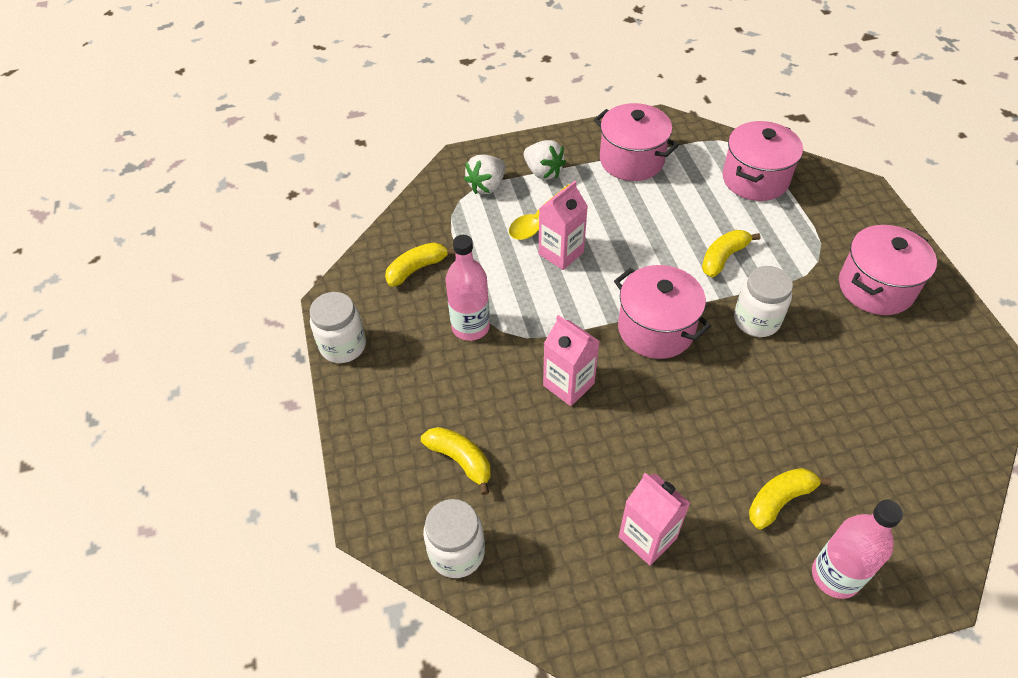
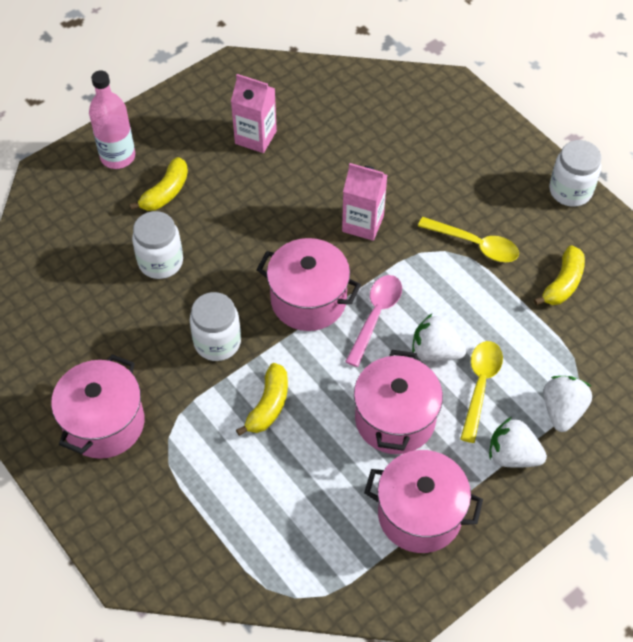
camera: 155 degrees right, 5 degrees up
(457, 552) = (382, 87): white jar -> white jar (160, 262)
(460, 460) = (415, 140): yellow banana -> none
(470, 327) = (475, 244): pink bottle -> yellow spoon
(561, 253) = (435, 351): pink carton -> white strawberry
(599, 296) = (375, 316): none -> pink spoon
(755, 179) = (262, 538): pink pot -> pink pot (395, 419)

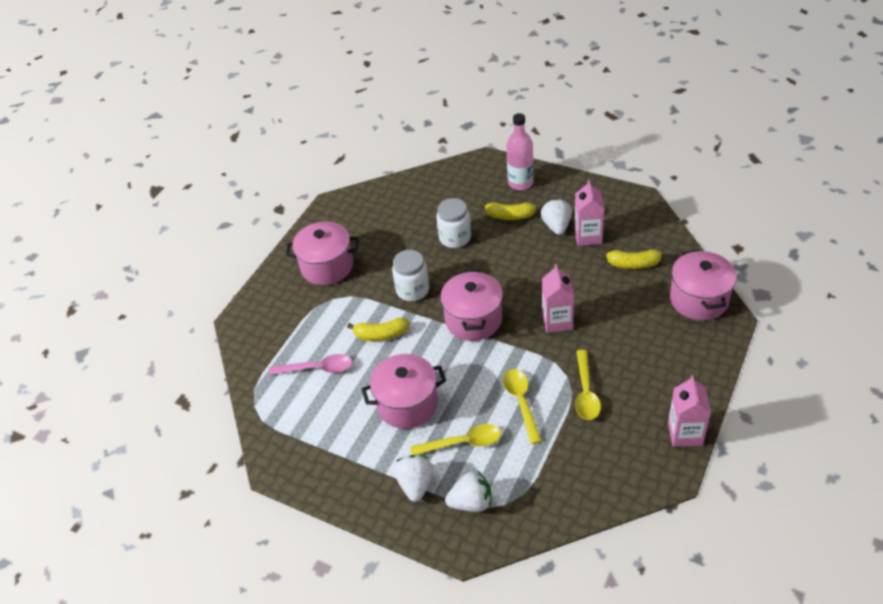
camera: 70 degrees right, 10 degrees down
(375, 316) = (484, 360): pink spoon -> pink spoon (317, 368)
(419, 514) = (341, 447): pink pot -> pink pot (699, 299)
(435, 351) = (476, 405): white strawberry -> white strawberry (556, 226)
(456, 307) = (521, 402): none -> yellow spoon
(563, 283) = (588, 461): yellow banana -> yellow banana (632, 264)
(570, 191) = (685, 433): white jar -> pink carton

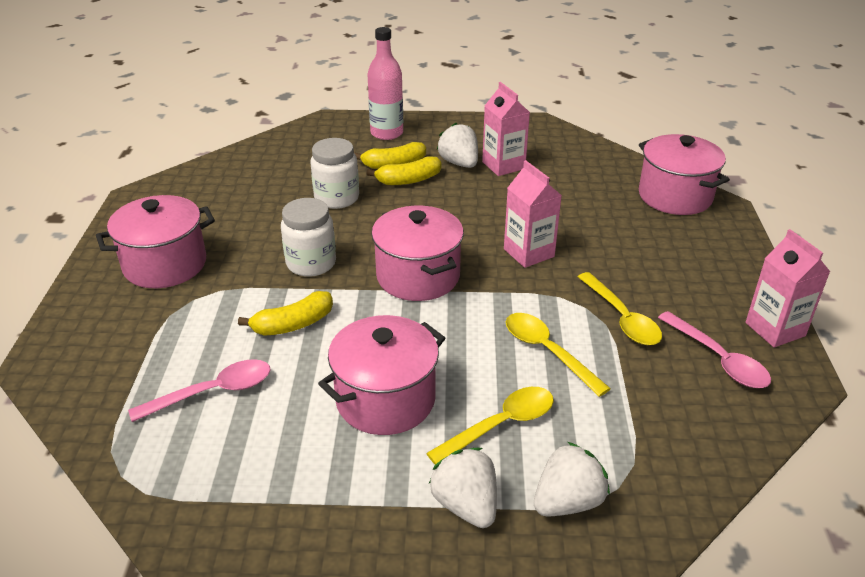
camera: 30 degrees left, 10 degrees down
(628, 442) = (718, 359): none -> pink spoon
(632, 264) = (575, 180): yellow banana -> yellow banana (408, 180)

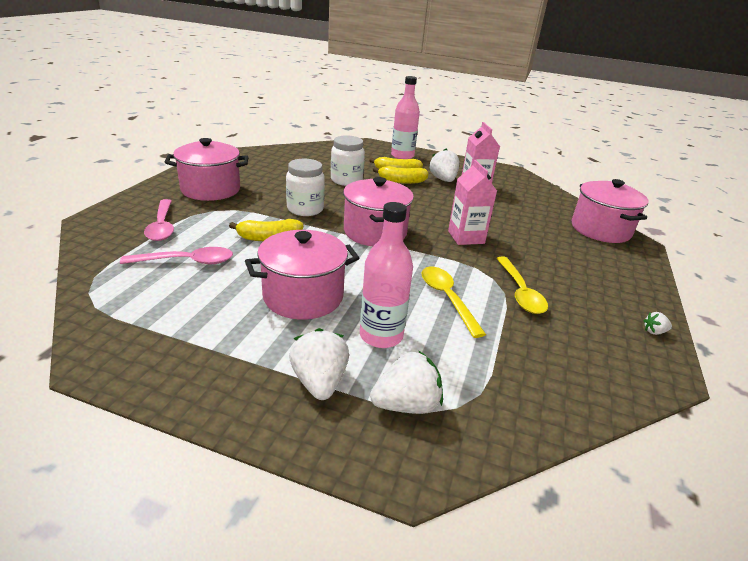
camera: 15 degrees right, 5 degrees down
(500, 425) = (381, 336): yellow spoon -> pink bottle
(718, 359) = (592, 339): pink spoon -> pink spoon (162, 226)
(775, 329) = (654, 331): pink carton -> white strawberry

